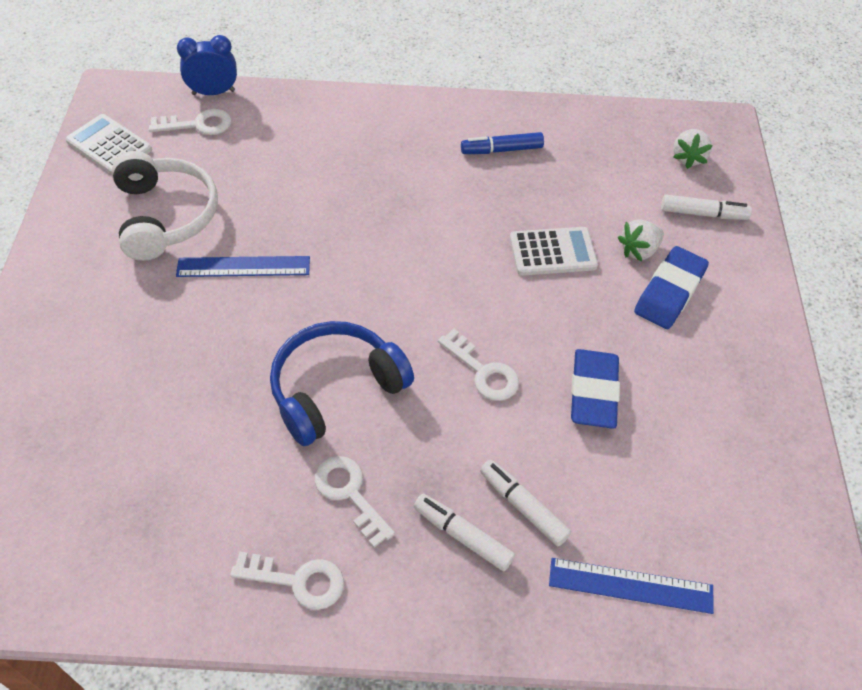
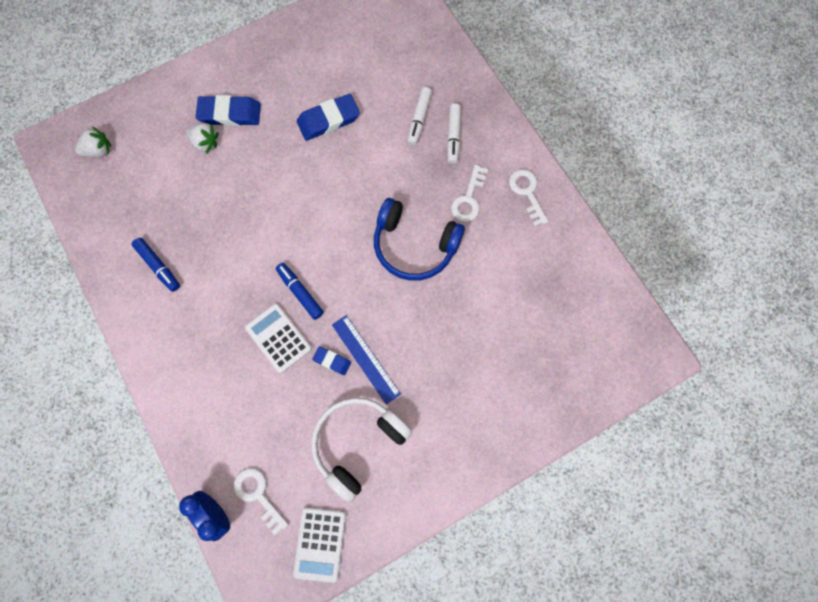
camera: 120 degrees left, 20 degrees up
(269, 237) = (332, 361): none -> blue eraser
(372, 248) = (300, 292): none -> blue marker
(483, 371) = (351, 179): white key -> none
(552, 252) = (237, 188): white calculator -> white calculator (278, 338)
(630, 586) = (427, 58): blue ruler -> none
(703, 214) = (150, 122): white marker -> none

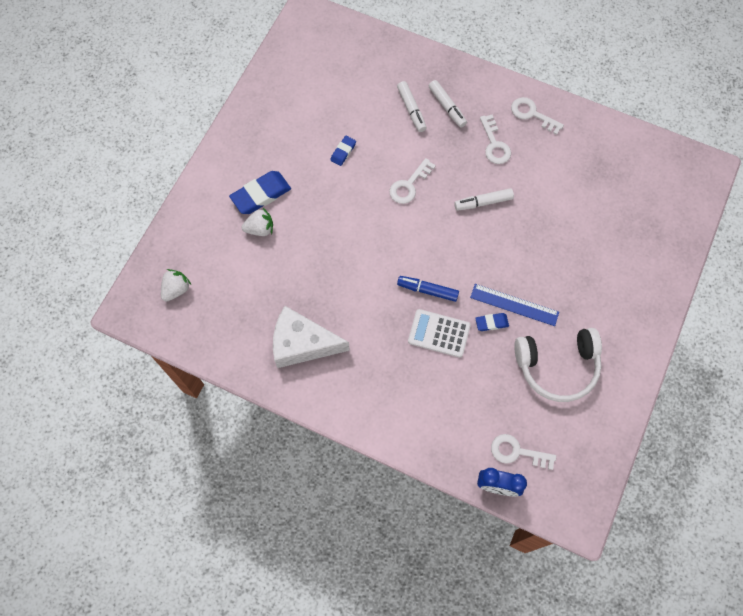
camera: 35 degrees left, 5 degrees down
(158, 266) = (302, 344): blue marker -> white cheese
(320, 544) = (588, 452): white calculator -> none
(328, 120) = (343, 152): blue eraser -> blue eraser, size x0.53
(358, 443) = (557, 366): white headphones -> white headphones turned 105 degrees counterclockwise
(361, 186) = (409, 185): none -> white key
(414, 245) = (483, 202): blue headphones -> white marker

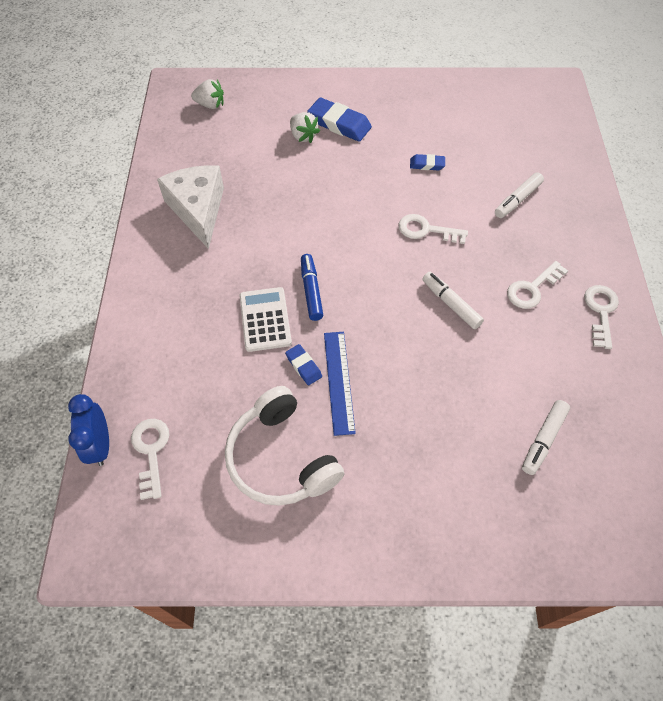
camera: 65 degrees right, 10 degrees down
(447, 107) = (545, 229): white marker -> white marker (543, 440)

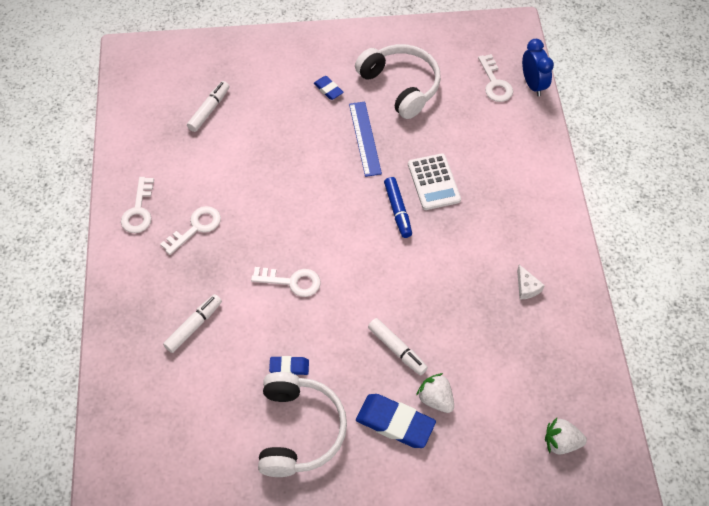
camera: 175 degrees right, 0 degrees up
(198, 210) = (526, 287): white cheese -> white cheese, size x0.40
(303, 366) = (394, 147): blue eraser -> blue eraser (328, 89)
(417, 124) = (299, 430): none -> white headphones
(450, 304) = (272, 208): white marker -> white marker (397, 349)

